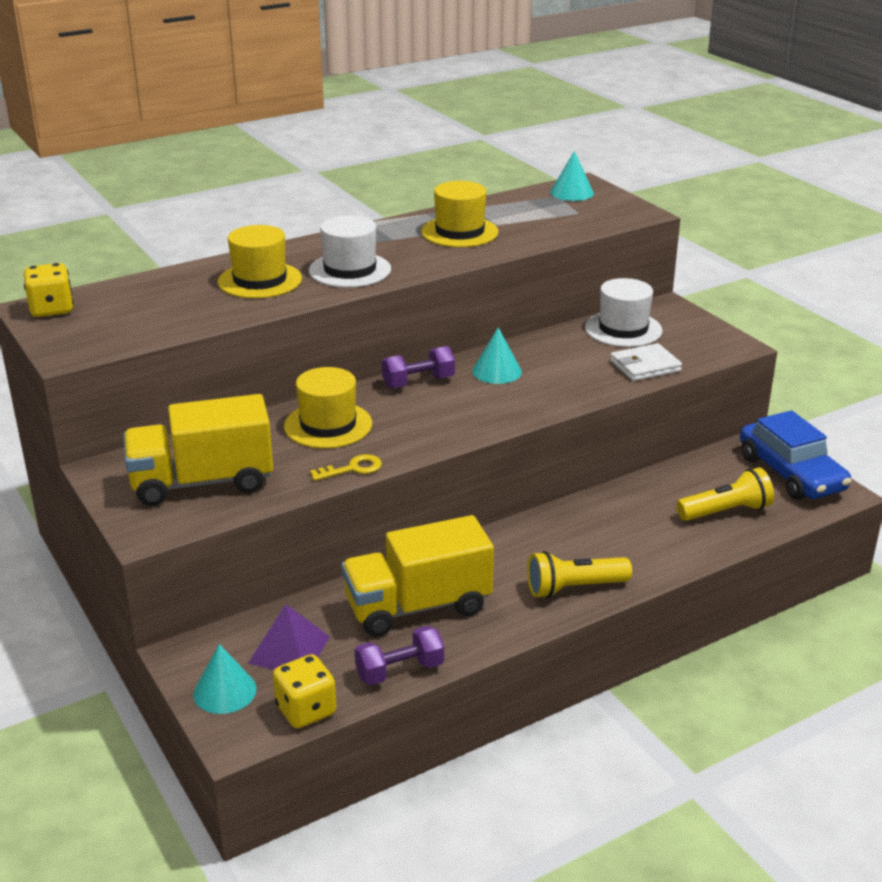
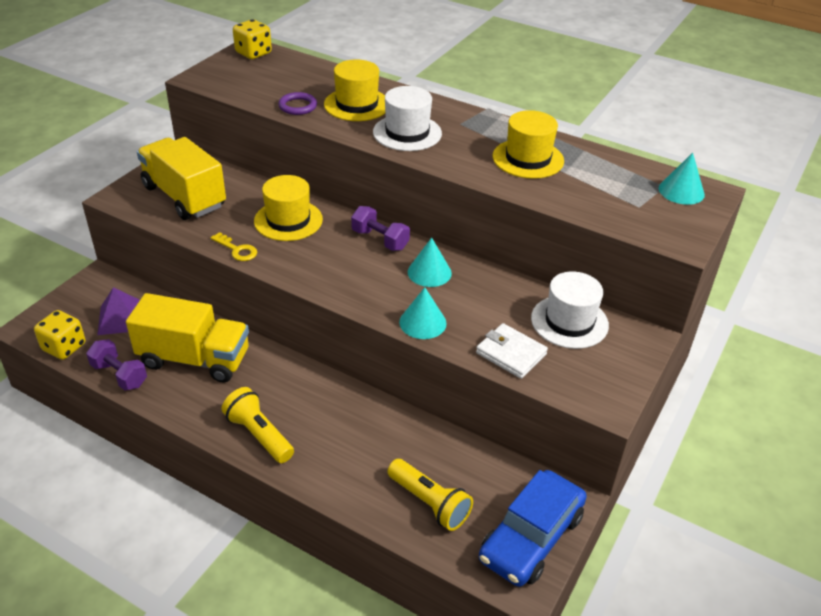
camera: 60 degrees right, 10 degrees up
(221, 311) = (298, 106): none -> purple ring
(225, 691) = (70, 307): turquoise cone -> turquoise cone (422, 322)
(417, 606) = (194, 359): yellow truck -> yellow truck turned 150 degrees clockwise

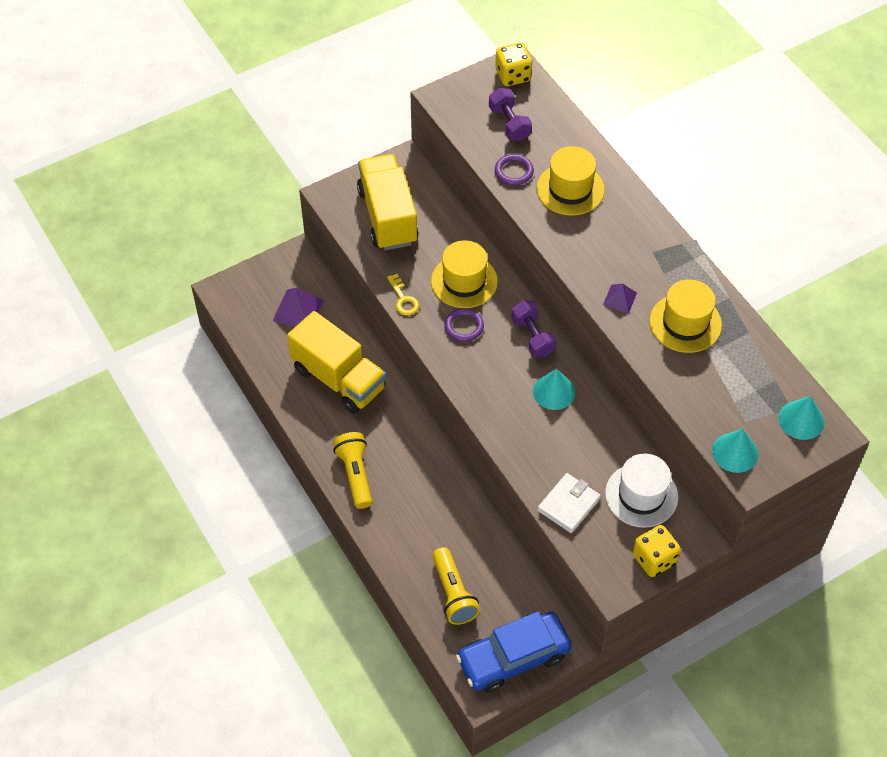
camera: 30 degrees right, 15 degrees up
(64, 347) = (242, 323): yellow dice -> yellow dice (654, 559)
(119, 375) = (274, 370): purple dumbbell -> purple dumbbell (509, 123)
(310, 252) = (464, 326): none -> purple ring
(407, 133) = (594, 246): white hat -> none
(422, 322) = (515, 442): turquoise cone -> turquoise cone (735, 452)
(458, 159) = (620, 299): none -> purple pyramid
(511, 353) = (568, 504): white wallet -> white wallet turned 60 degrees clockwise

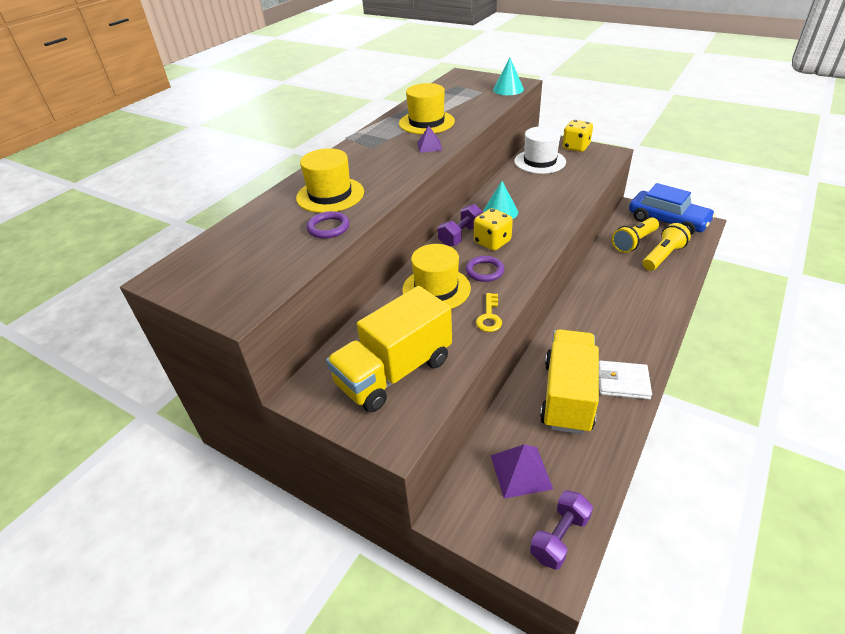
camera: 115 degrees left, 15 degrees down
(355, 475) = (641, 340): yellow flashlight -> yellow flashlight (634, 242)
(403, 299) = (489, 316): yellow key -> yellow key turned 150 degrees clockwise
(509, 123) = (261, 251): purple dumbbell -> purple dumbbell (559, 537)
(513, 76) = (181, 272): yellow dice -> yellow dice (492, 242)
(568, 504) = (579, 180): white wallet -> white wallet (623, 382)
(801, 420) = (462, 81): turquoise cone -> none

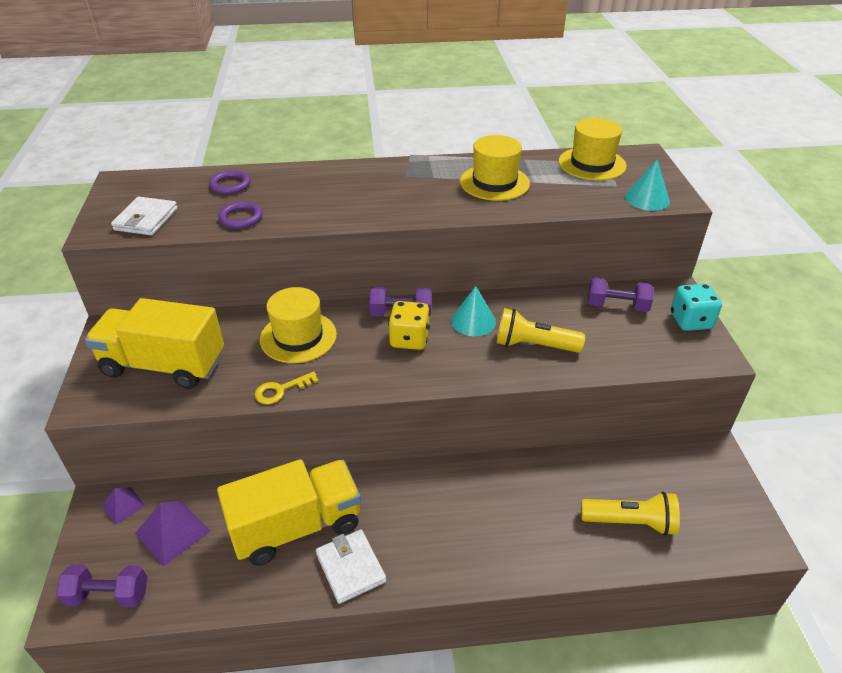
camera: 50 degrees right, 0 degrees up
(258, 276) = (146, 219): none -> white wallet
(330, 195) = (296, 194): yellow hat -> yellow hat (592, 164)
(429, 146) = (443, 205): purple pyramid -> purple pyramid (123, 505)
(484, 271) = (353, 356): purple ring -> purple ring (230, 185)
(540, 161) = (617, 306): white hat -> purple dumbbell
(576, 147) = (690, 321): yellow dice -> turquoise dice
(634, 242) = (632, 481): yellow flashlight -> yellow flashlight (534, 345)
(667, 221) = (722, 498): blue car -> none

